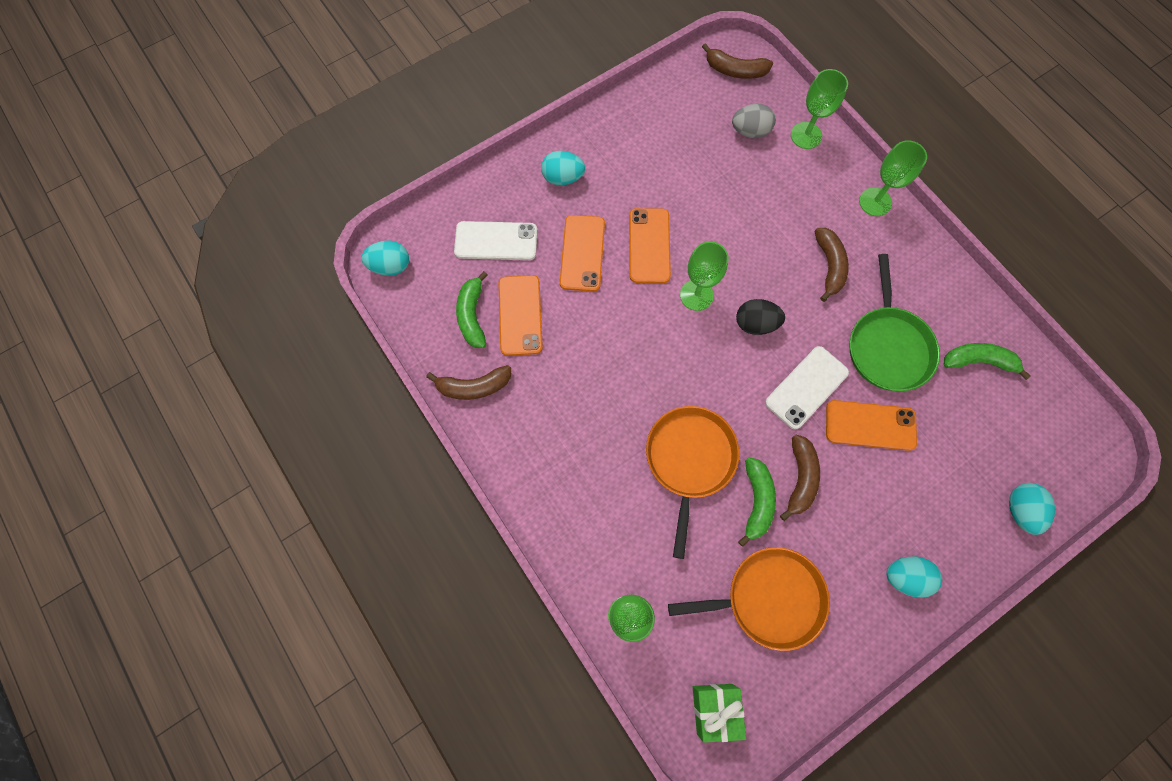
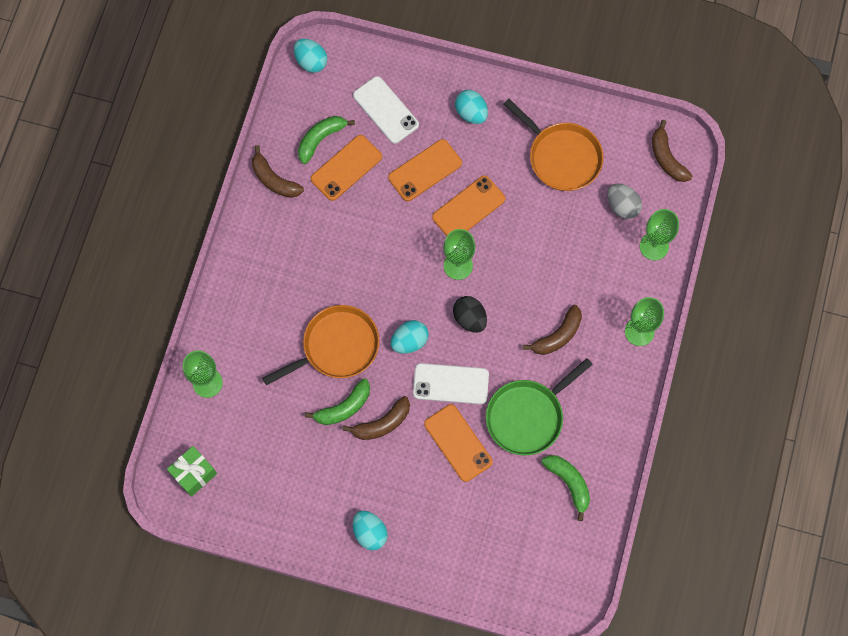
camera: 50 degrees right, 0 degrees up
(769, 598) = (287, 459): orange pan -> orange pan (562, 157)
(1020, 510) = (478, 577): turquoise egg -> turquoise egg (409, 341)

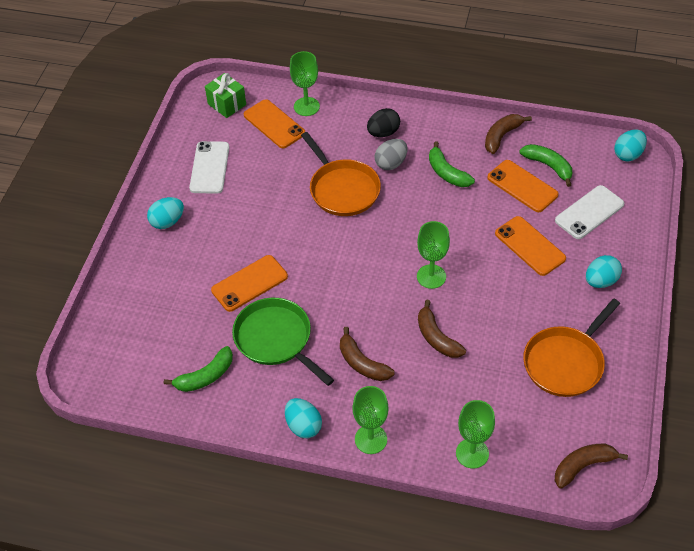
camera: 90 degrees right, 20 degrees down
(344, 407) = (285, 197): green banana -> green banana (447, 173)
(382, 423) = (269, 225): brown banana -> brown banana (436, 337)
(409, 341) = (350, 242): turquoise egg -> turquoise egg (303, 426)
(450, 384) = (308, 275): white phone -> white phone (209, 167)
(468, 208) = (494, 283): orange phone -> orange phone (274, 124)
(469, 318) = (376, 288): black egg -> black egg (383, 133)
(622, 206) = (516, 421): grey egg -> grey egg (391, 163)

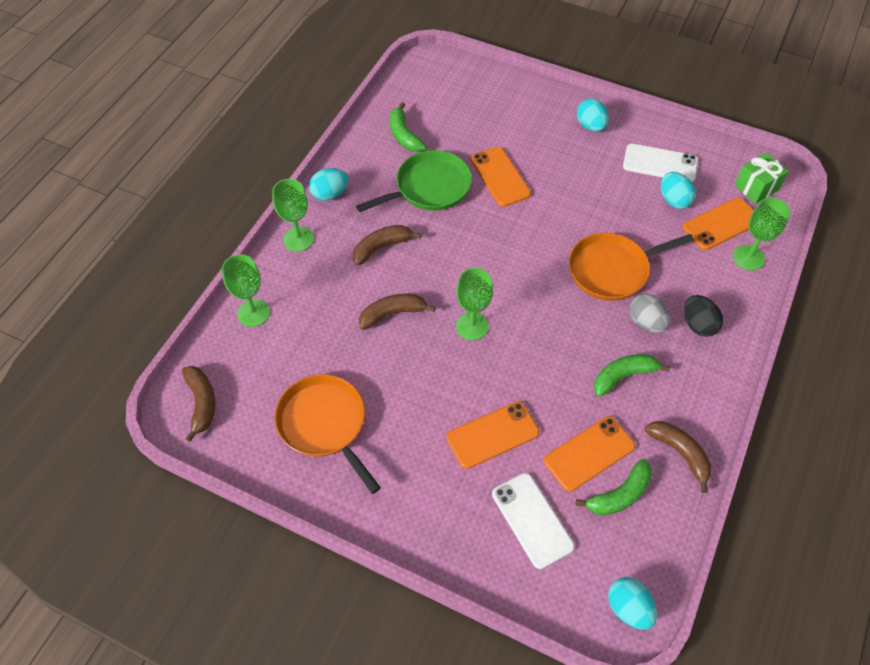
camera: 100 degrees right, 5 degrees up
(601, 281) = (422, 497): turquoise egg -> turquoise egg (673, 200)

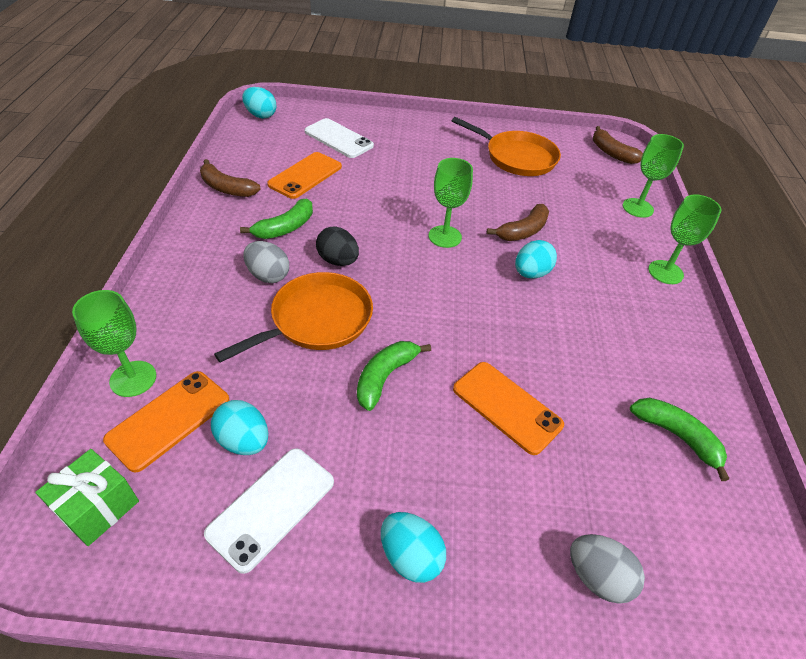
camera: 155 degrees right, 10 degrees down
(330, 194) = (684, 326): turquoise egg -> turquoise egg (531, 273)
(382, 247) = (580, 284): brown banana -> none
(429, 187) = (584, 365): green pan -> none
(492, 435) = (387, 173): orange phone -> none
(500, 96) = (597, 577): none -> grey egg
(619, 495) = (275, 159): green banana -> green banana (385, 377)
(660, 163) = (271, 507): white phone -> white phone turned 45 degrees counterclockwise
(698, 325) = (208, 285): black egg -> black egg (338, 261)

